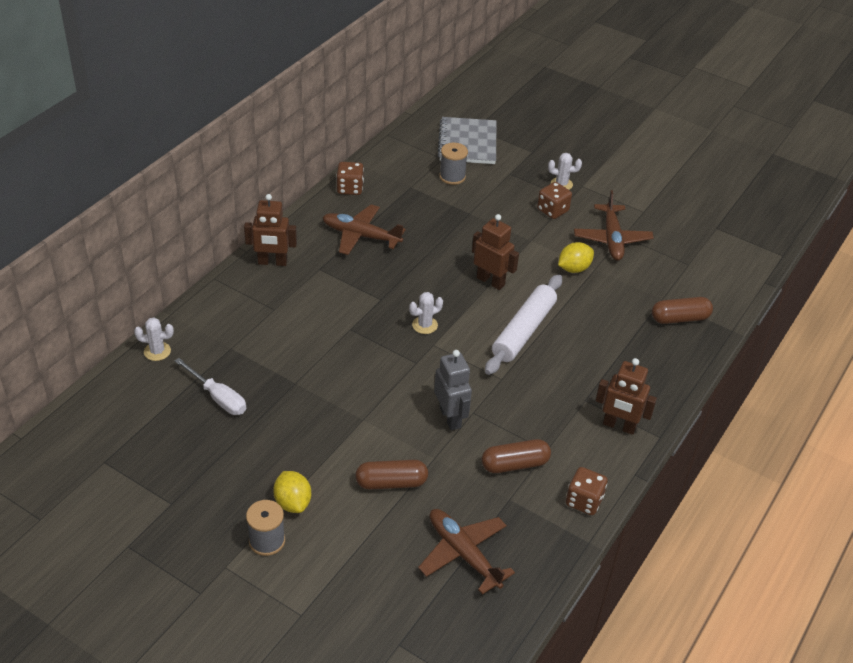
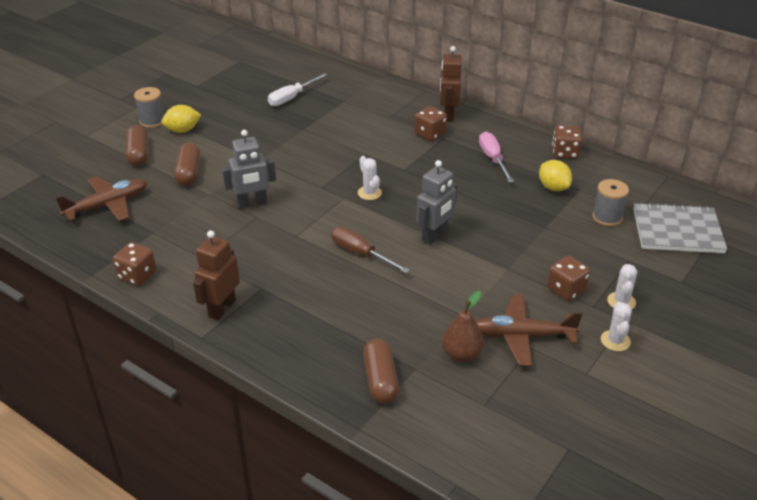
camera: 95 degrees right, 5 degrees down
(157, 351) = (342, 72): white cactus -> white cactus (615, 341)
(312, 278) = (430, 134): none -> brown dice
(361, 236) = (493, 159): brown plane -> pink screwdriver
(490, 281) = (435, 236): brown robot -> grey robot
(515, 464) = (190, 237): brown capsule -> brown capsule (138, 154)
(523, 331) = (360, 253): white rolling pin -> brown screwdriver
(574, 268) = (462, 298): yellow lemon -> yellow lemon (553, 187)
(640, 272) = (461, 354): none -> brown pear

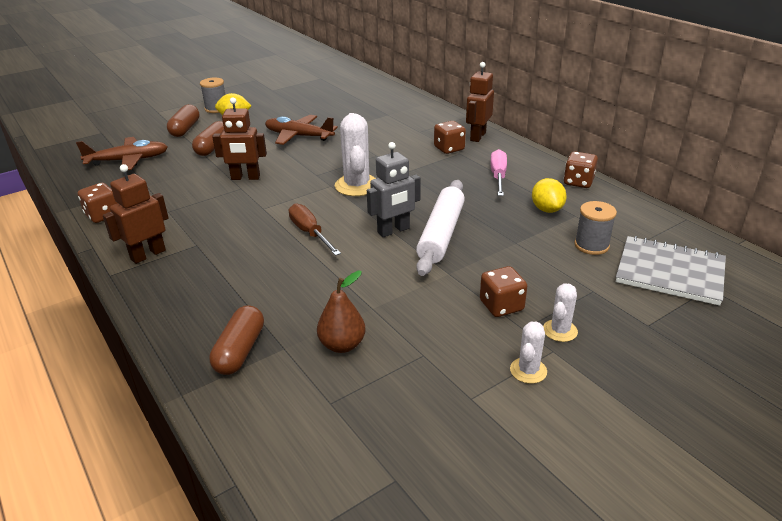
camera: 20 degrees right, 5 degrees down
(252, 204) = (245, 178): grey robot -> brown robot
(291, 98) = (343, 107): white screwdriver -> none
(369, 193) = (357, 186): white cactus -> white cactus, size x1.83
(478, 231) = (441, 234): none -> white rolling pin
(522, 336) = (421, 341): brown plane -> brown plane (299, 136)

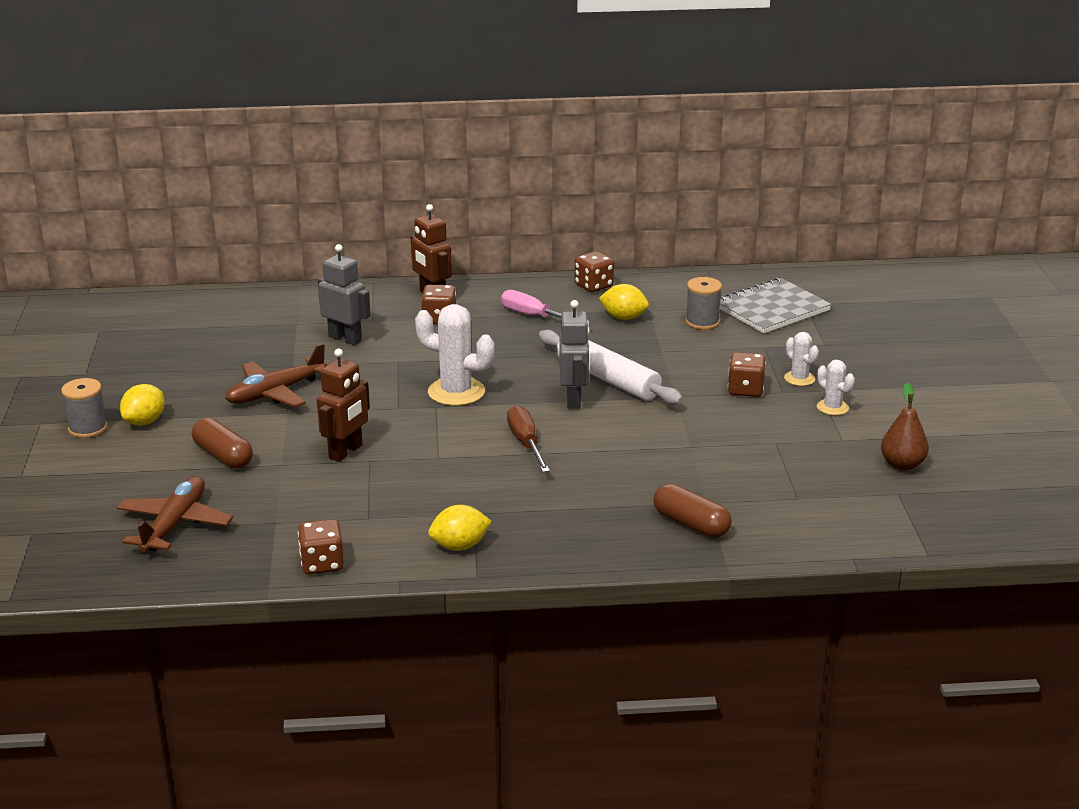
camera: 60 degrees left, 5 degrees down
(148, 254) = (459, 546): brown robot -> yellow lemon
(185, 129) = (127, 465): brown capsule -> none
(310, 233) = (526, 443): brown screwdriver -> brown screwdriver turned 75 degrees clockwise
(342, 345) = (729, 474): brown pear -> brown pear (902, 465)
(386, 132) = (345, 339): none -> grey robot

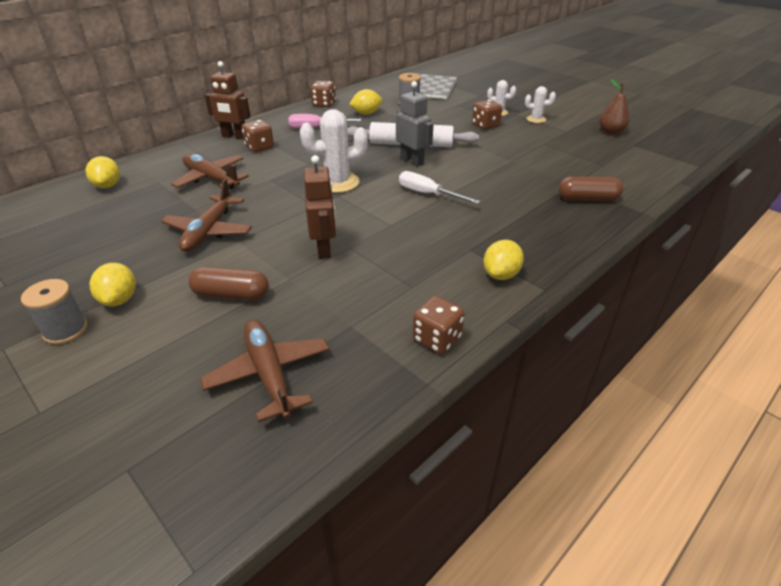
camera: 40 degrees left, 10 degrees up
(250, 310) = (108, 185): none -> yellow lemon
(345, 339) = (211, 179): grey robot -> brown plane
(526, 443) = (428, 194): brown screwdriver -> white screwdriver

